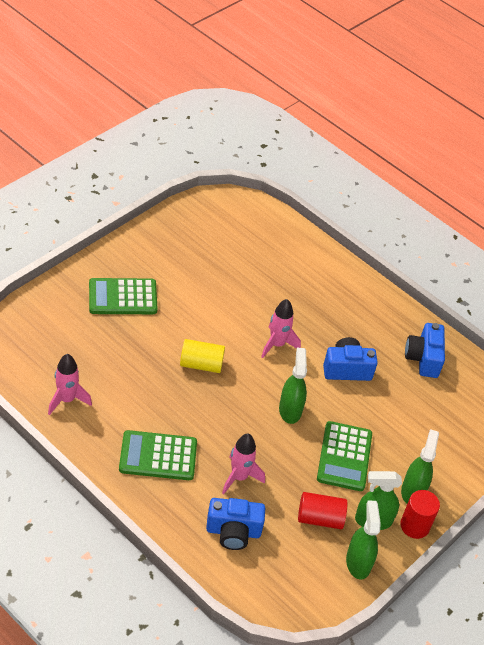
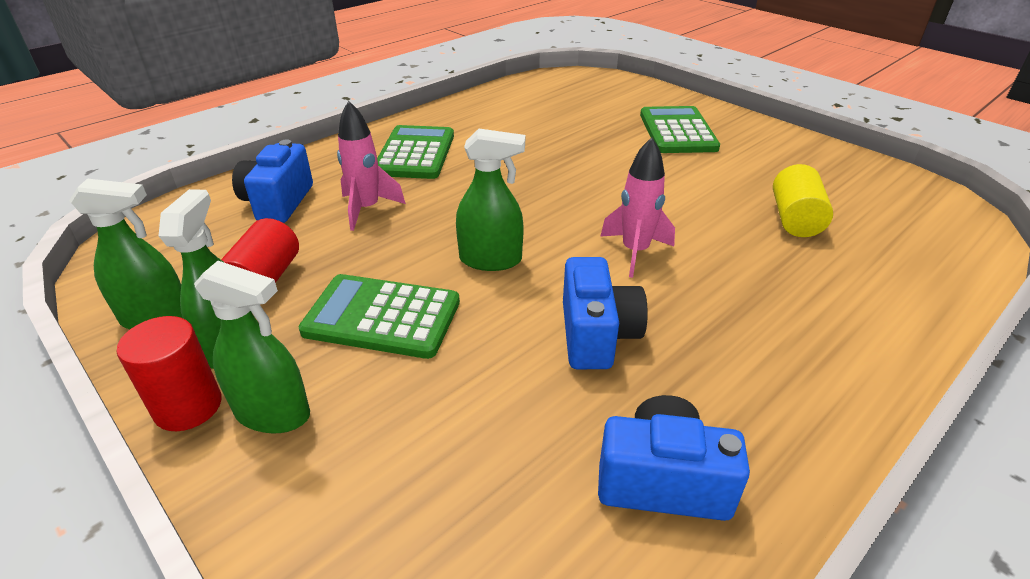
camera: 100 degrees right, 10 degrees down
(67, 400) = (503, 105): pink rocket -> none
(201, 364) = (574, 183): yellow cylinder -> yellow cylinder (795, 219)

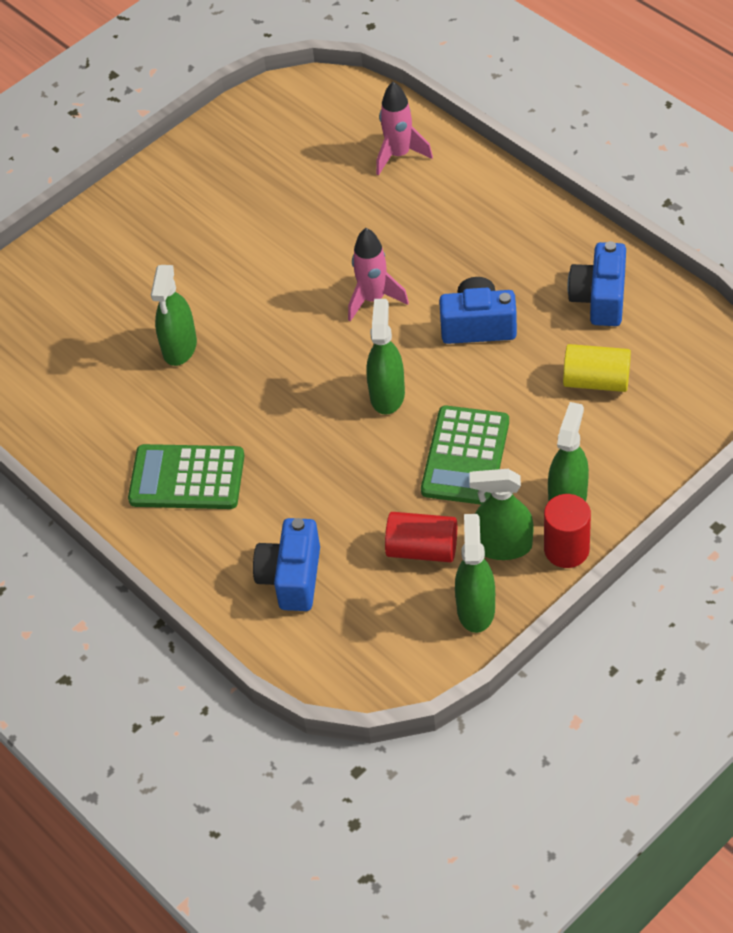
camera: 85 degrees left, 15 degrees up
(278, 203) = (291, 577): blue camera -> blue camera turned 90 degrees clockwise
(367, 209) = (305, 499): pink rocket -> pink rocket (399, 155)
(565, 148) = (179, 347): none -> green spray bottle
(677, 131) = (145, 252): green calculator -> none
(795, 219) = (322, 191): yellow cylinder -> yellow cylinder (596, 381)

